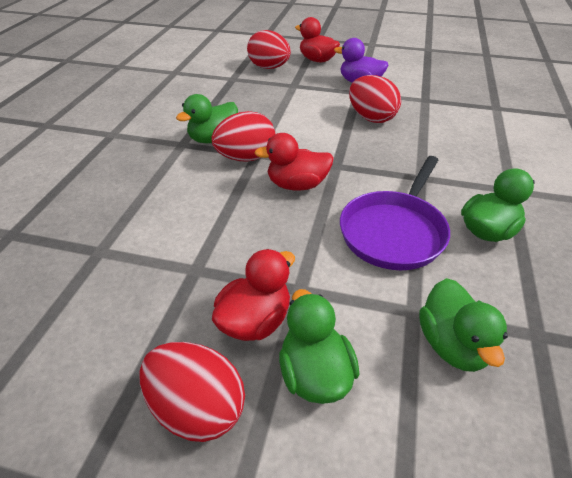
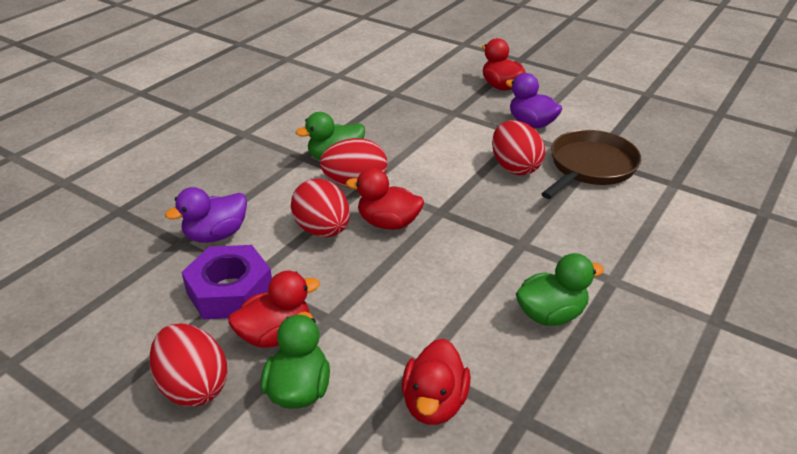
camera: 20 degrees right, 5 degrees down
(134, 234) = (216, 235): none -> purple duck
(181, 288) = (230, 291): none -> purple nut
(269, 68) = (440, 87): red egg -> red egg (323, 230)
(394, 231) = (453, 291): purple pan -> none
(427, 107) = (590, 167): none -> brown pan
(452, 345) = (434, 403): green duck -> red duck

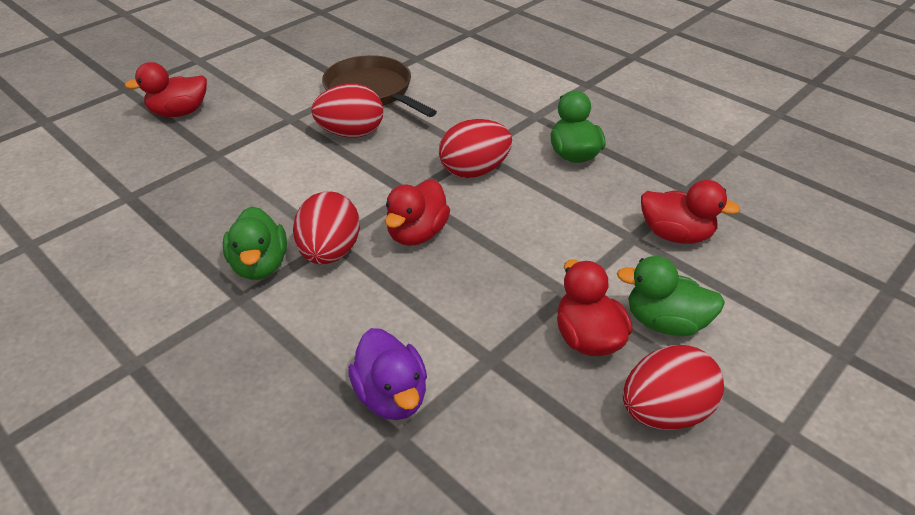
camera: 80 degrees left, 5 degrees up
(230, 291) = (510, 379): purple nut -> none
(323, 230) = (414, 288): red egg -> red egg (474, 171)
(531, 123) = (274, 108): purple duck -> none

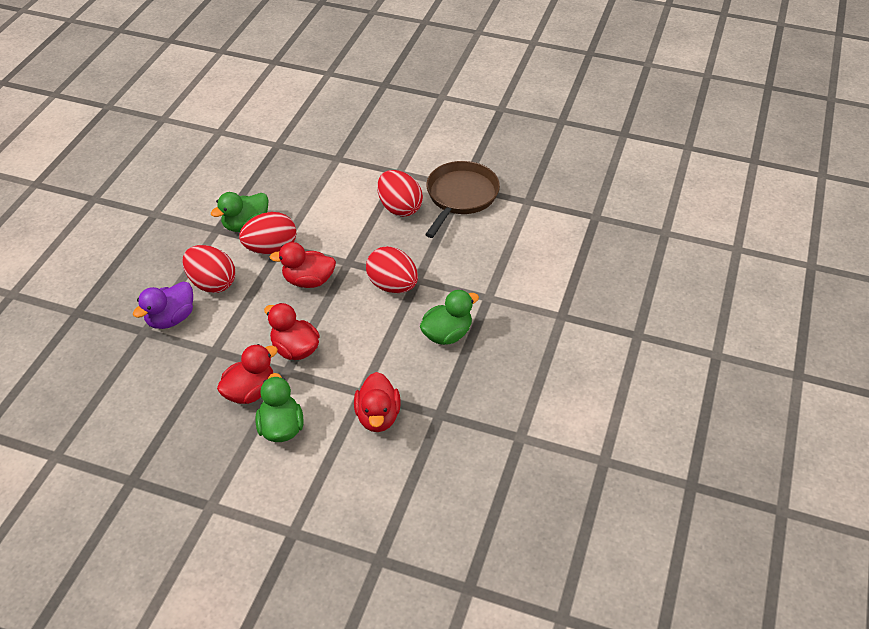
camera: 65 degrees right, 5 degrees up
(179, 112) = (372, 120): red duck -> red duck (295, 349)
(664, 411) = (204, 441): red egg -> red egg (212, 283)

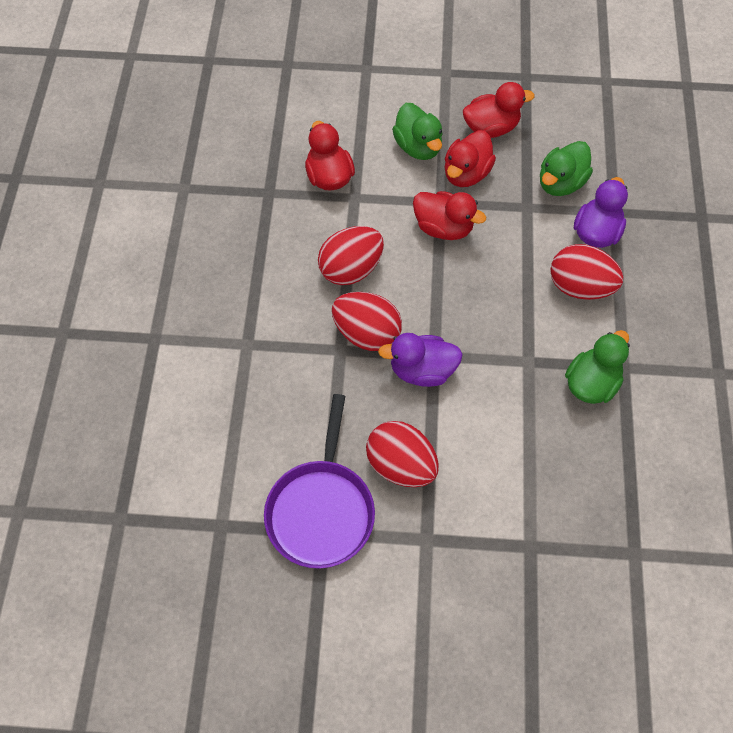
camera: 165 degrees right, 15 degrees up
(271, 249) = (538, 353): red egg -> red egg (351, 269)
(308, 281) = (470, 317): red duck -> red duck (491, 128)
(361, 255) = (422, 370): none -> purple duck
(447, 334) = (284, 283): green duck -> green duck (560, 183)
(460, 196) = (321, 510): brown pan -> purple pan

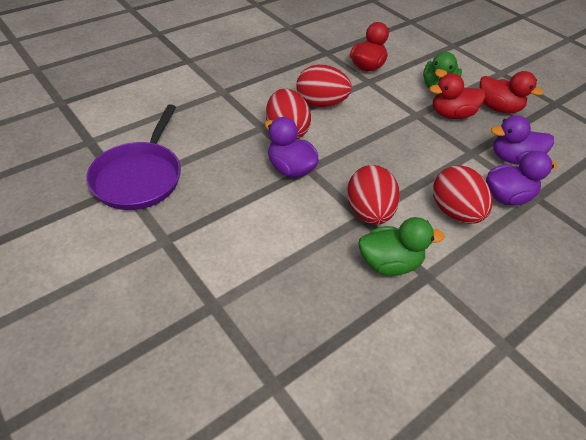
camera: 45 degrees right, 15 degrees down
(321, 510) = (139, 177): purple pan -> purple pan turned 45 degrees counterclockwise
(401, 465) = (209, 196): red egg -> red egg (369, 212)
(443, 228) = (401, 125): red duck -> none
(560, 183) = (513, 159): green duck -> purple duck

